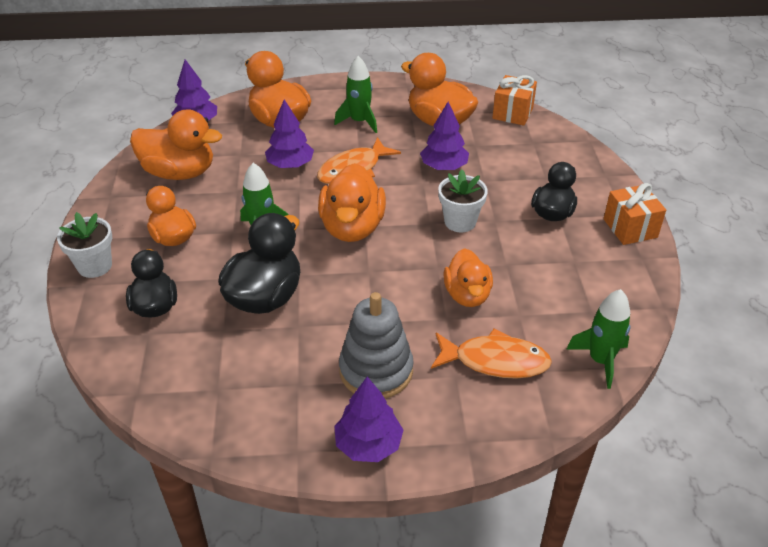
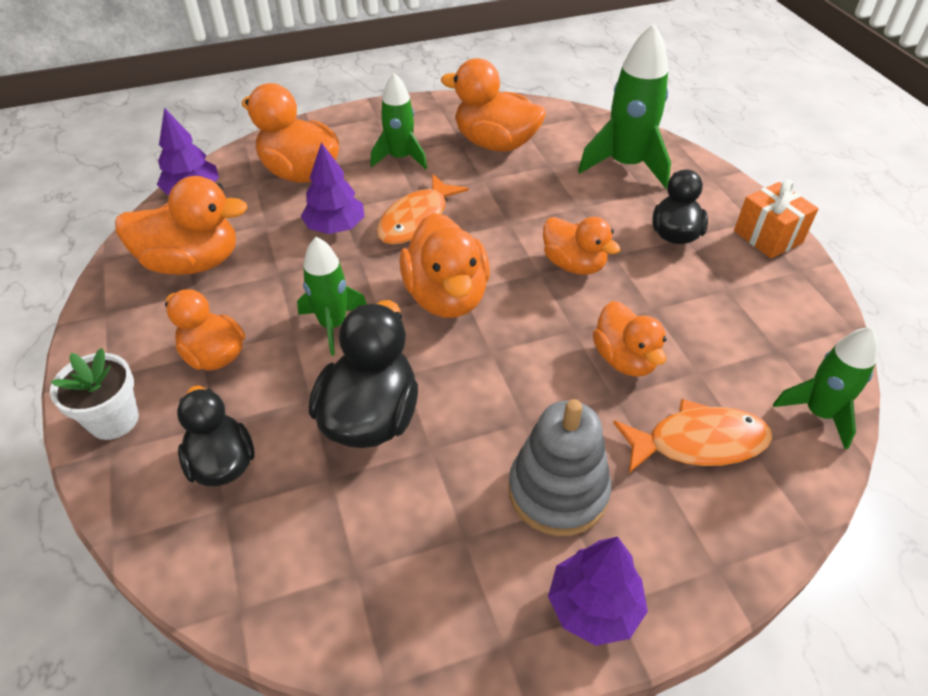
camera: 15 degrees left, 5 degrees up
(444, 167) = (524, 198): purple tree -> none
(460, 222) = (574, 264): white flower pot -> orange duck
(512, 113) = (574, 121): orange gift -> none
(539, 155) = (626, 165): none -> green rocket

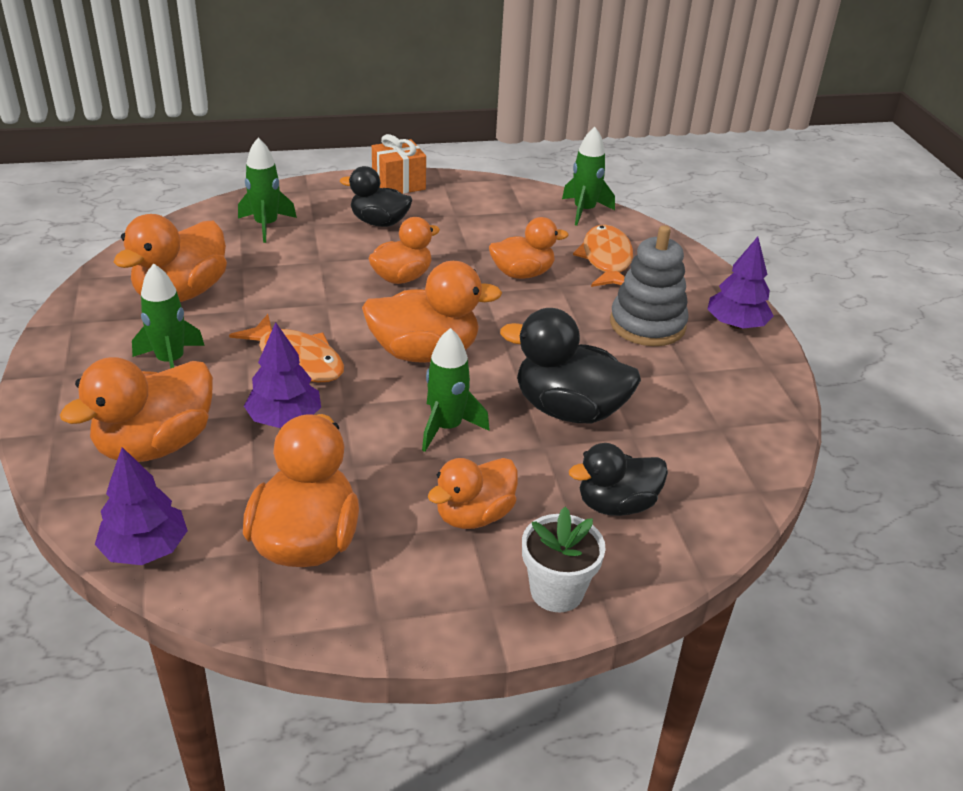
camera: 85 degrees left, 10 degrees down
(626, 165) = (266, 225): green rocket -> green rocket, size x0.64

